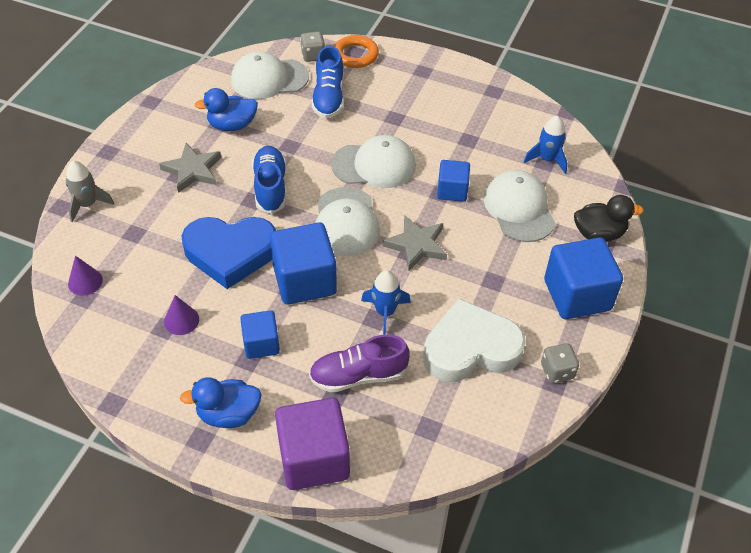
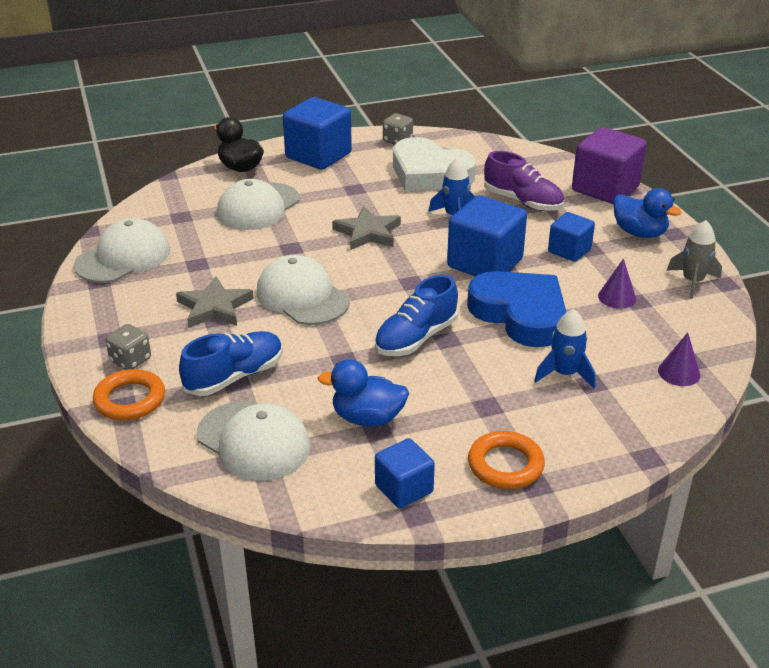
camera: 130 degrees left, 15 degrees down
(88, 204) = (614, 440): grey rocket -> grey rocket (692, 282)
(133, 151) = (505, 465): none -> orange ring
(192, 170) = (467, 401): grey star -> grey star (214, 307)
(232, 125) = (367, 418): blue duck -> blue duck turned 150 degrees clockwise
(313, 55) = (167, 432): grey dice -> grey dice (130, 360)
(346, 222) = (394, 276): white cap -> white cap (123, 257)
(452, 190) = (279, 244): blue cube -> blue cube (404, 489)
(547, 159) = (175, 217): blue rocket -> blue rocket (565, 374)

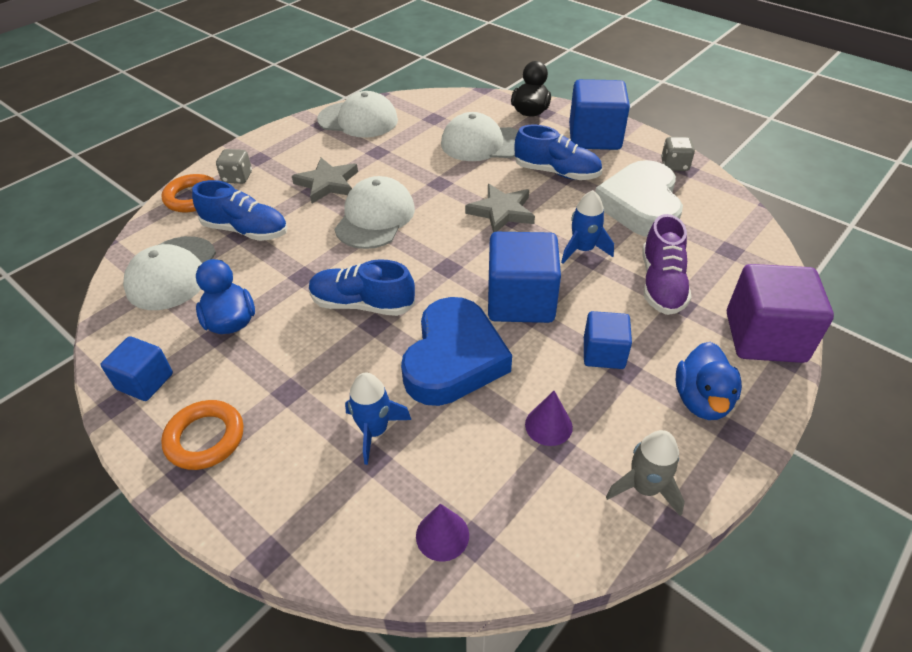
camera: 60 degrees right, 10 degrees up
(345, 190) = (557, 172): none -> blue shoe

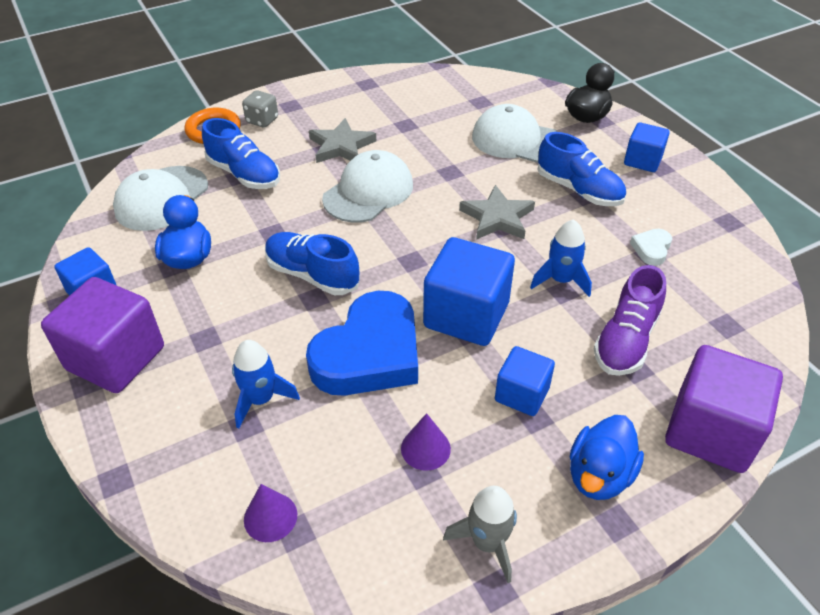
camera: 20 degrees right, 0 degrees up
(205, 438) = (116, 358): orange ring -> purple cube
(358, 120) = (404, 87): white cap -> none
(594, 137) = (642, 161): blue cube -> blue cube, size x0.58
(640, 206) = (651, 249): white heart -> white heart, size x0.41
(674, 165) = (717, 214): grey dice -> none

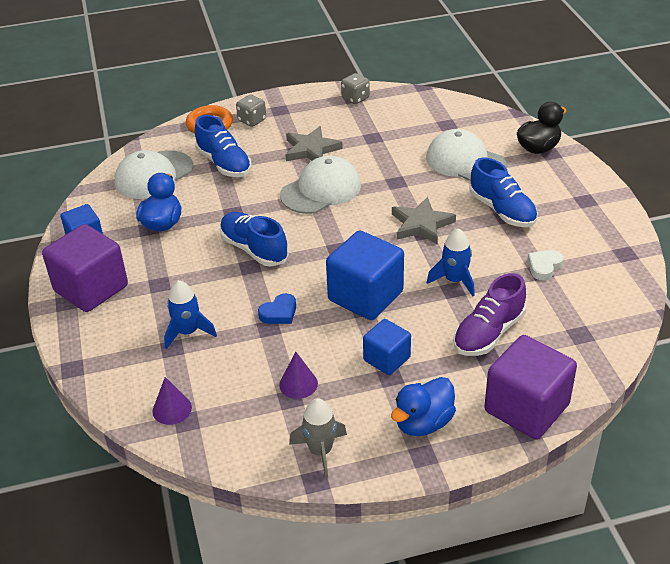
camera: 15 degrees right, 5 degrees down
(369, 353) = (279, 313): blue heart -> blue heart, size x0.41
(371, 84) = (355, 98): none -> grey dice
(642, 161) = (571, 193): blue cube -> none

